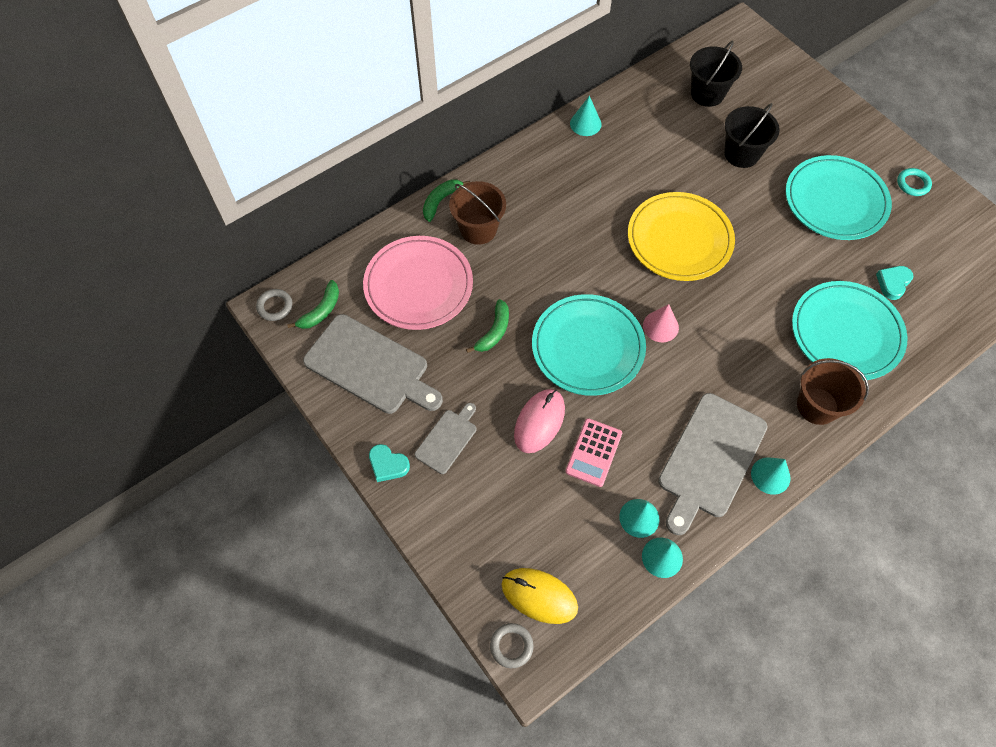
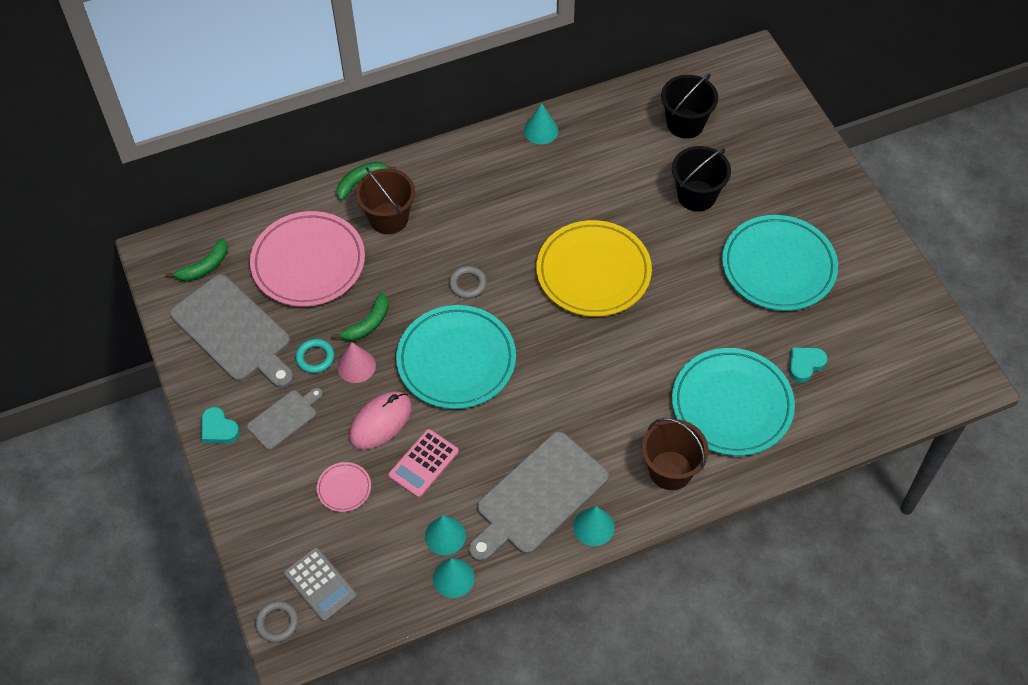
camera: 15 degrees right, 5 degrees down
(275, 306) = (161, 253): grey ring -> grey ring (467, 284)
(528, 494) = (344, 488): none -> pink plate
(539, 596) = (320, 584): yellow mouse -> grey calculator
(660, 326) = (539, 356): pink cone -> pink cone (356, 366)
(913, 184) = (873, 265): turquoise ring -> turquoise ring (315, 358)

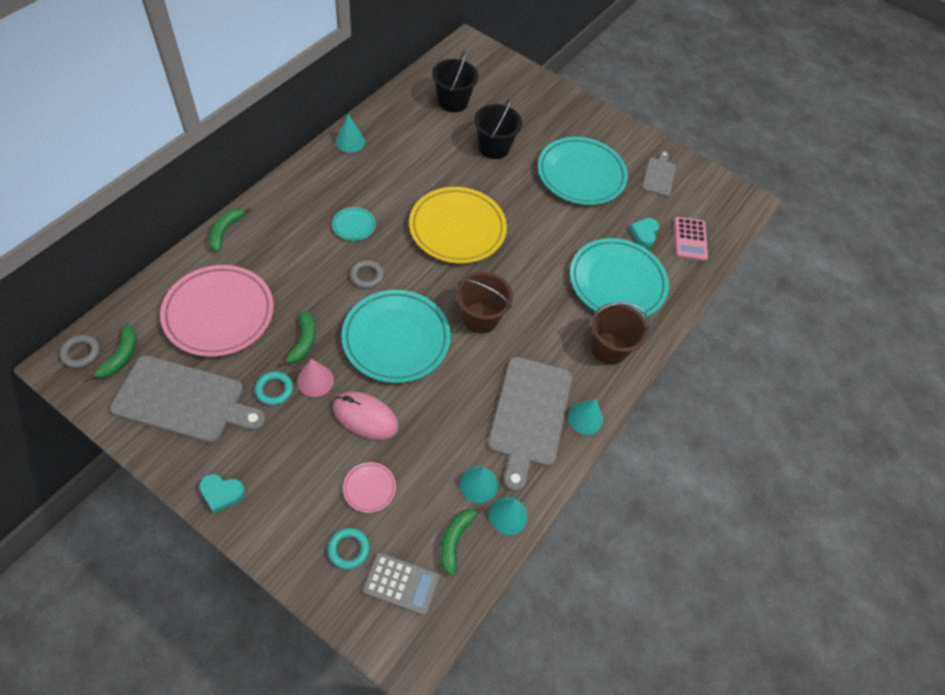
camera: 40 degrees left, 0 degrees up
(277, 623) = (385, 640): grey ring -> grey ring (81, 353)
(284, 418) = (278, 454): grey cutting board -> grey cutting board (659, 175)
(294, 531) = (349, 549): none -> turquoise ring
(380, 422) = (365, 417): pink mouse -> pink mouse turned 75 degrees counterclockwise
(389, 218) = (268, 250): brown bucket -> brown bucket (480, 318)
(391, 573) = (455, 539): none -> green banana
(423, 463) = (423, 434): pink calculator -> pink calculator (690, 239)
(488, 226) = (354, 225): none -> turquoise plate

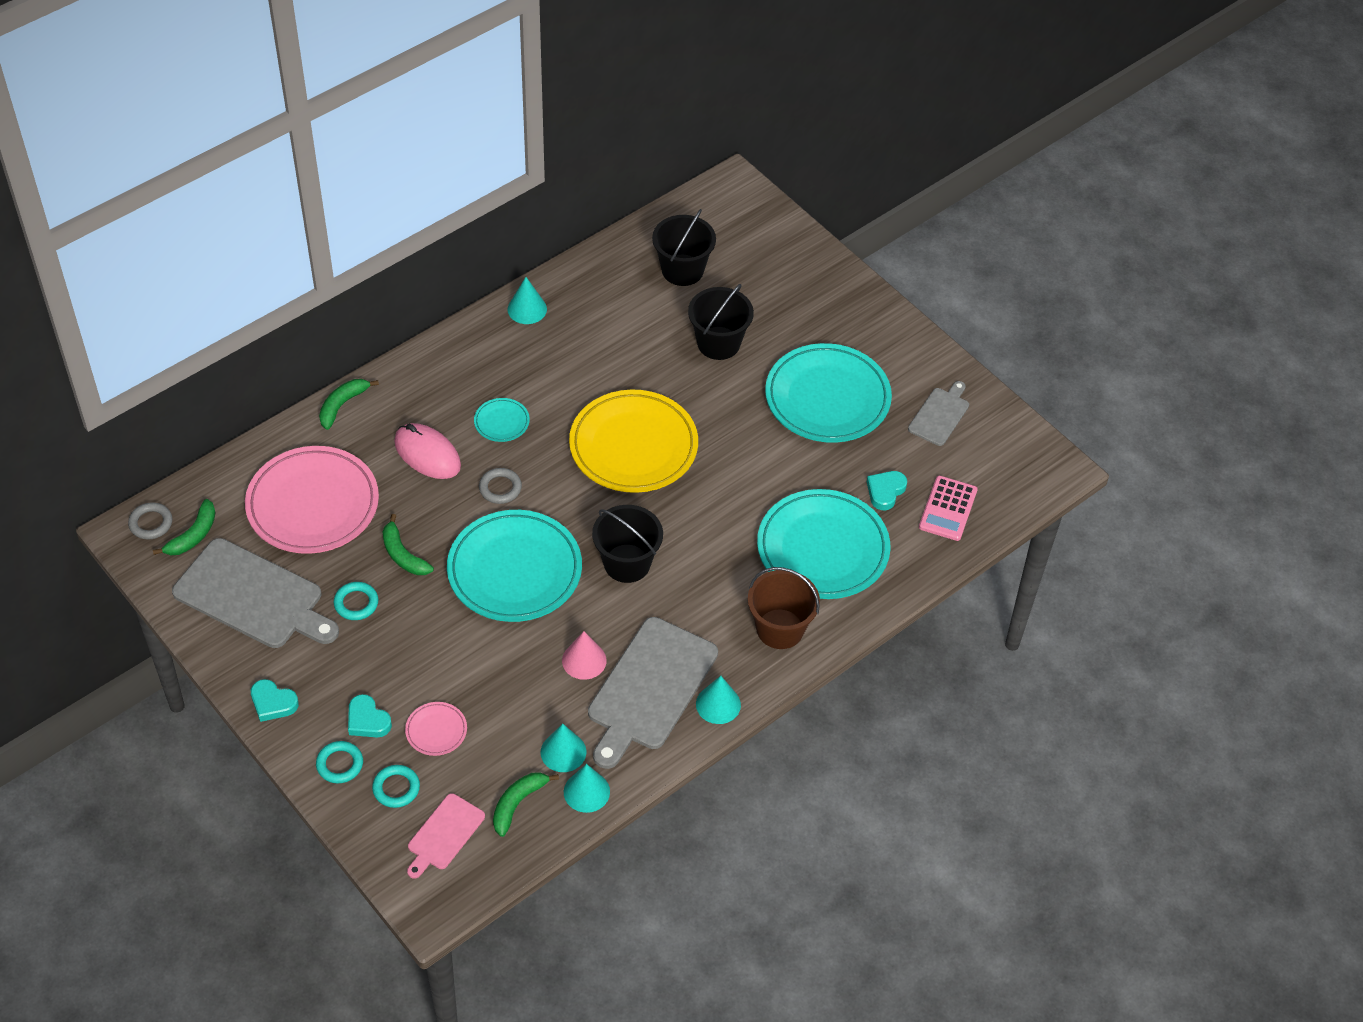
camera: 20 degrees right, 5 degrees down
(294, 538) = (340, 764): none -> turquoise ring
(303, 342) = (403, 555): green banana -> green banana turned 120 degrees clockwise
(308, 491) = (367, 720): none -> turquoise heart
(315, 380) = (405, 601): pink cone -> pink cone (584, 660)
(365, 417) = (453, 653): pink mouse -> pink mouse (427, 454)
(401, 583) = (444, 834): grey calculator -> pink cutting board
(480, 318) = (627, 563): brown bucket -> black bucket

